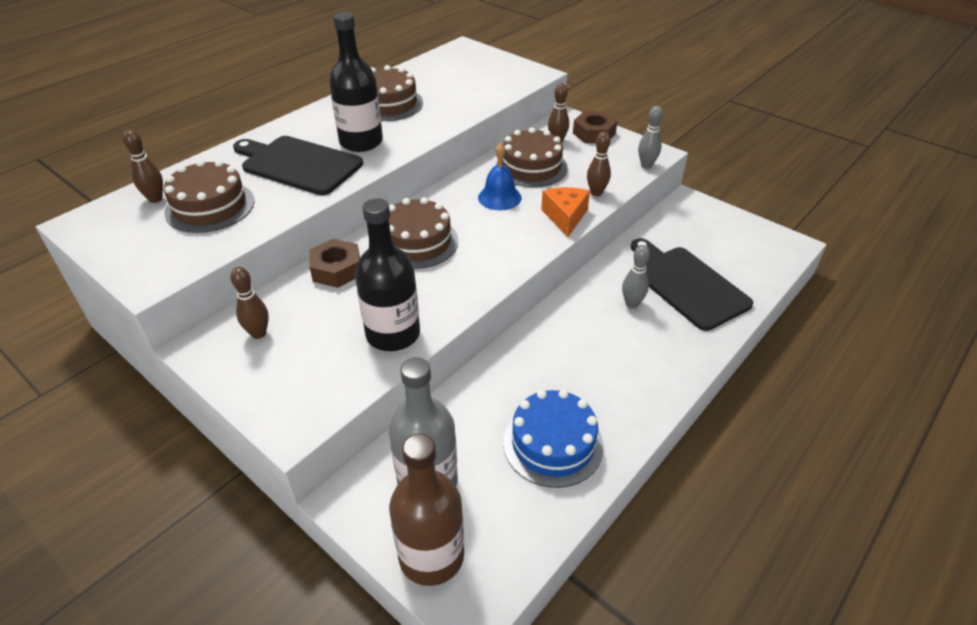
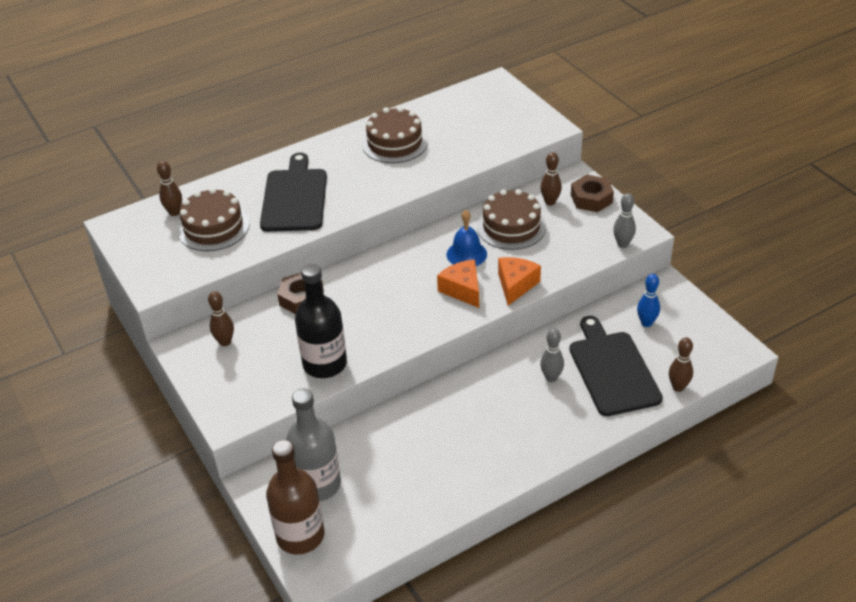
camera: 20 degrees right, 0 degrees up
(298, 164) = (295, 197): black cutting board -> black cutting board turned 45 degrees clockwise
(361, 142) = (355, 182): black bottle -> none
(417, 242) = (376, 285): brown cake -> none
(512, 230) = (462, 290): none -> orange cheese
(553, 444) = (424, 479): blue cake -> none
(596, 193) = (557, 265): brown bowling pin -> brown bowling pin (678, 387)
(692, 236) = (646, 323): none -> blue bowling pin

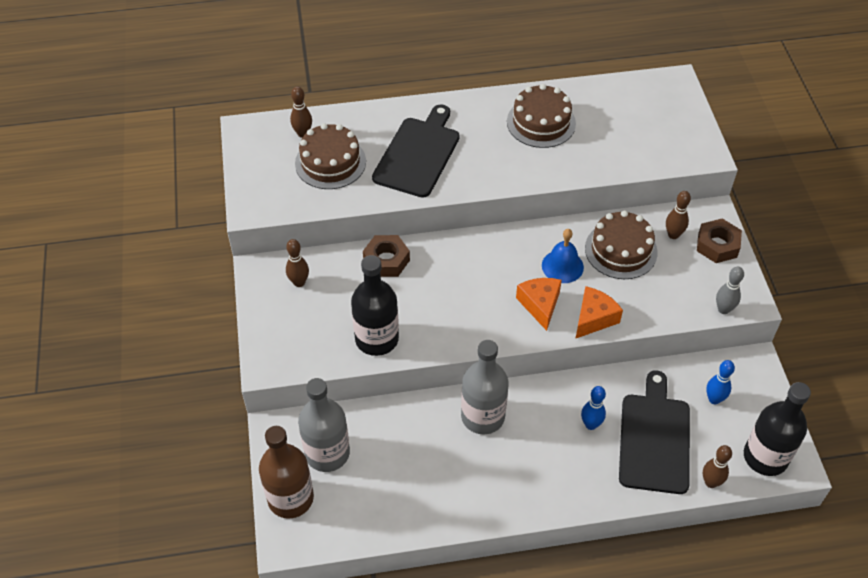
camera: 20 degrees right, 10 degrees up
(450, 404) = (482, 416): none -> grey bottle
(551, 378) = (590, 424): grey bowling pin -> blue bowling pin
(712, 352) = (765, 457): none -> black bottle

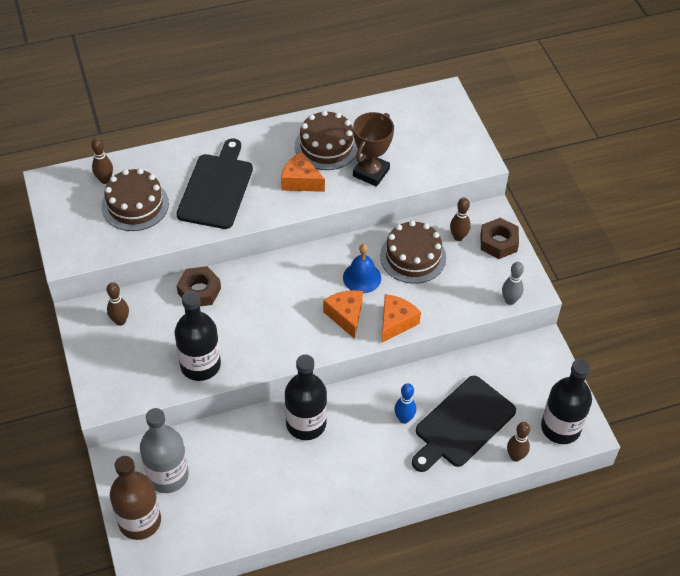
camera: 10 degrees left, 0 degrees up
(482, 416) = (306, 424): grey bottle -> black bottle
(508, 156) = (300, 181): none -> orange cheese
(586, 155) = (371, 172): none -> brown trophy
(654, 438) = (462, 424): black cutting board -> black cutting board turned 135 degrees counterclockwise
(714, 399) = (510, 382): blue bowling pin -> none

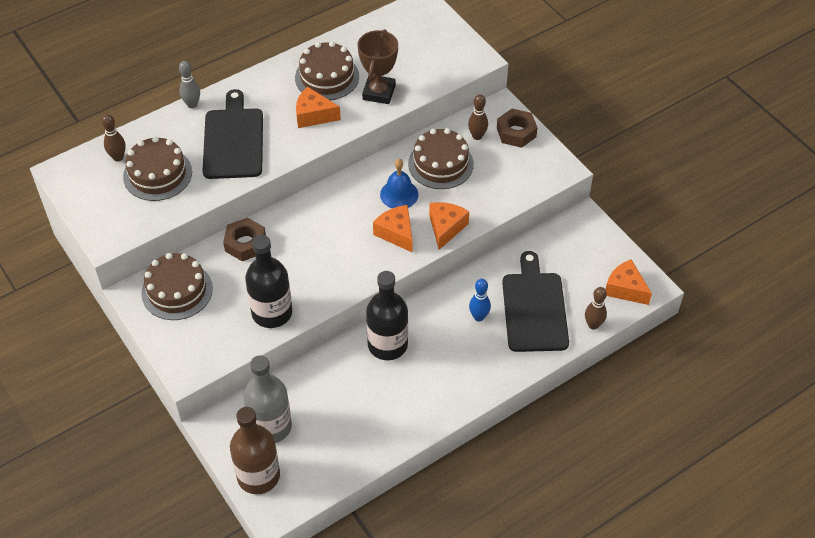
camera: 15 degrees left, 0 degrees up
(120, 321) = (177, 290): brown bowling pin -> brown cake
(462, 424) = (534, 308): black cutting board -> black cutting board turned 150 degrees clockwise
(510, 300) = (545, 183): grey bowling pin -> grey bowling pin (192, 104)
(560, 428) = (625, 289): black bottle -> orange cheese

